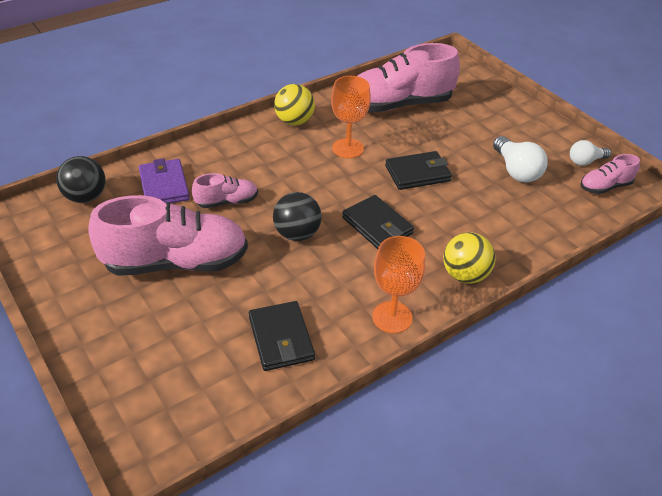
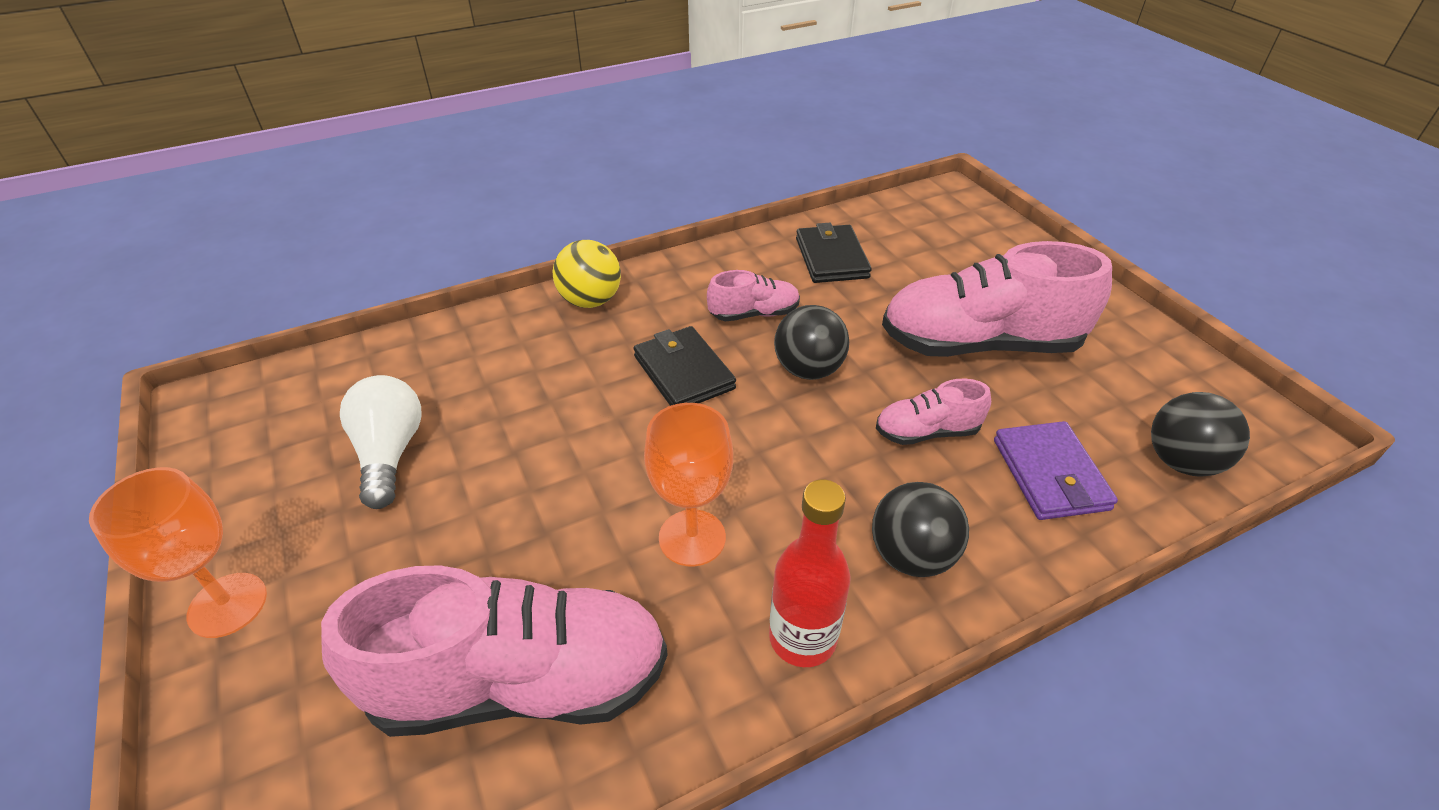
camera: 170 degrees left, 0 degrees up
(245, 149) = (911, 555): none -> black ball
(294, 121) = (802, 638): yellow ball -> red bottle
(392, 317) = (701, 267): orange goblet -> orange goblet (227, 605)
(417, 173) = (576, 462): black wallet -> none
(585, 161) = (240, 463): white light bulb -> none
(605, 187) = (266, 408): pink shoe -> pink shoe (754, 314)

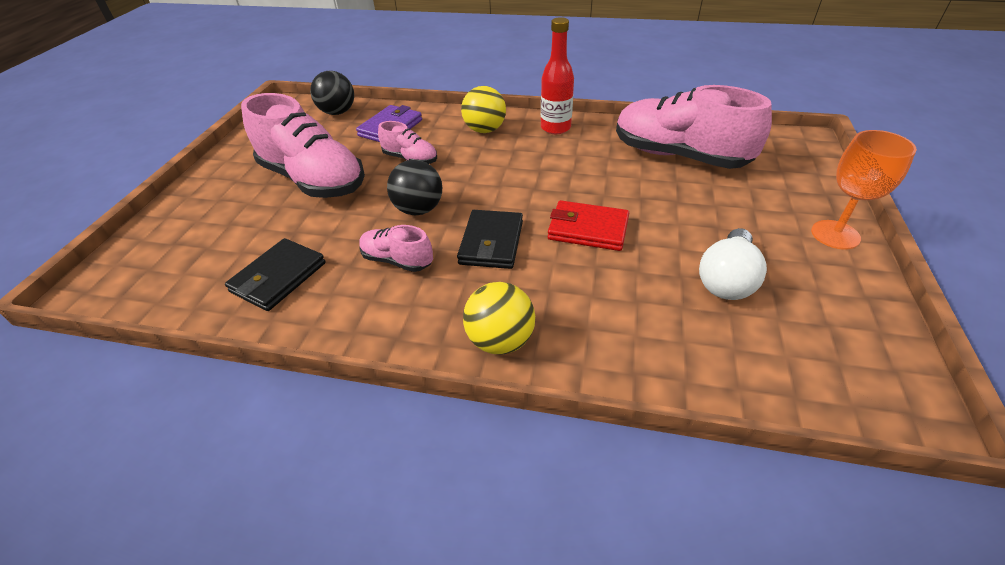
camera: 140 degrees left, 0 degrees up
(587, 442) = (588, 229): none -> red wallet
(692, 538) = (568, 168): orange goblet -> none
(911, 555) = (485, 130): black ball -> yellow ball

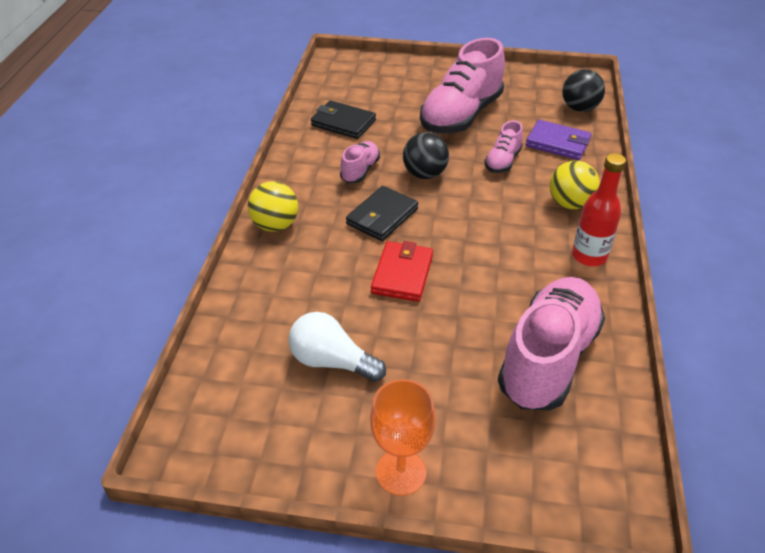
camera: 85 degrees right, 0 degrees up
(491, 242) = (382, 216): black wallet -> black wallet turned 60 degrees counterclockwise

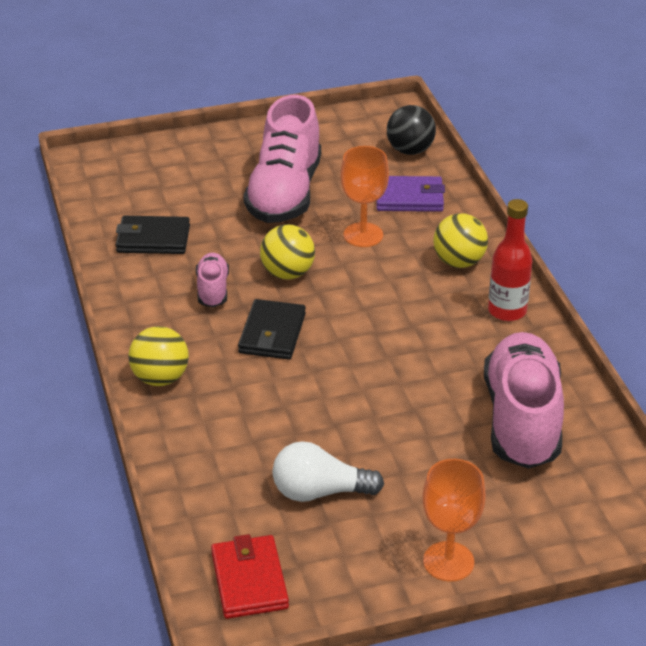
camera: 25 degrees left, 5 degrees down
(402, 274) = (333, 386): red wallet -> red wallet (249, 580)
(424, 174) = (287, 273): black ball -> yellow ball
(503, 161) = (363, 235): pink shoe -> orange goblet

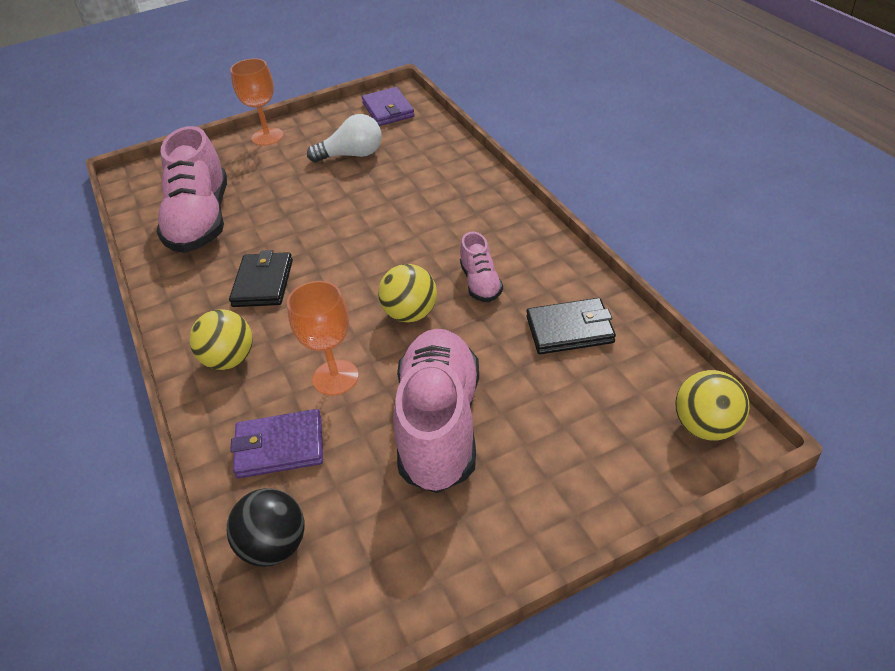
camera: 175 degrees right, 5 degrees up
(160, 378) = (493, 202): yellow ball -> yellow ball (706, 427)
(249, 580) = (388, 110): red wallet -> purple wallet
(272, 333) = (411, 252): black wallet -> black wallet (263, 283)
(507, 311) = (190, 311): red bottle -> none

